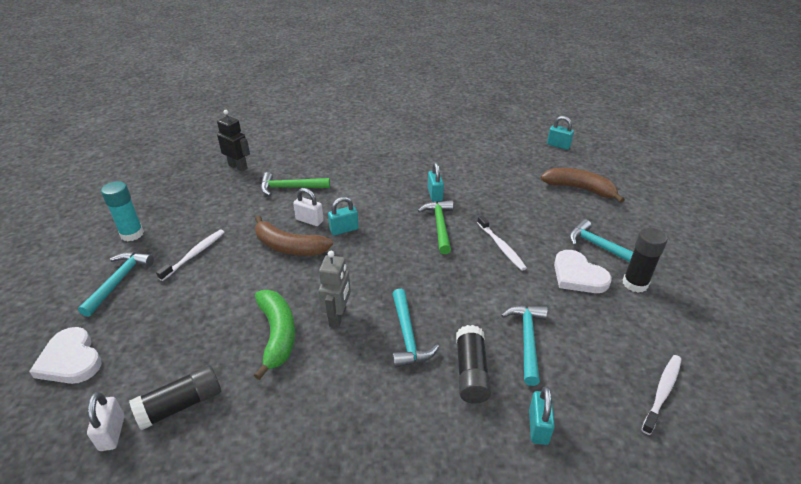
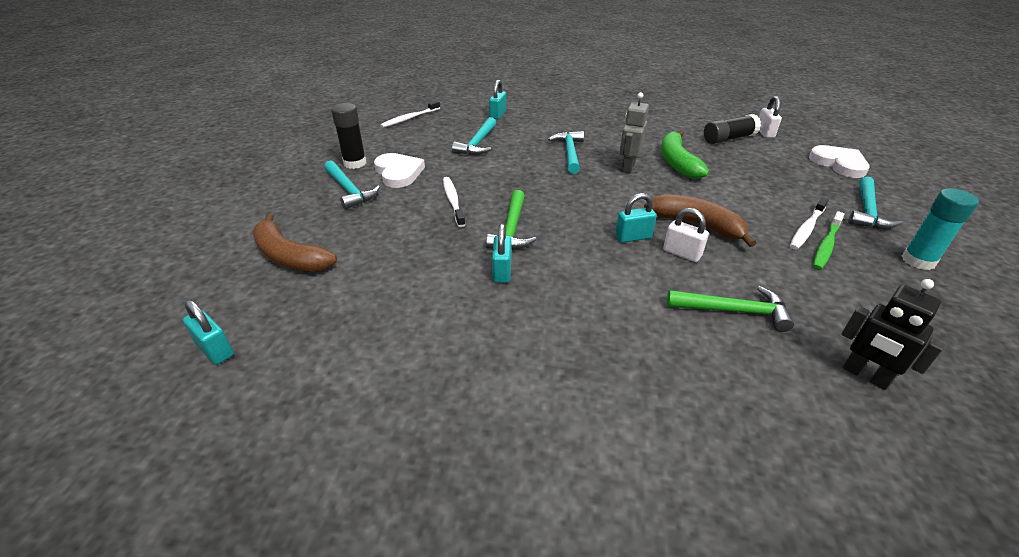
camera: 170 degrees left, 0 degrees up
(192, 240) = (826, 245): none -> green toothbrush
(471, 372) = (528, 134): black glue stick -> none

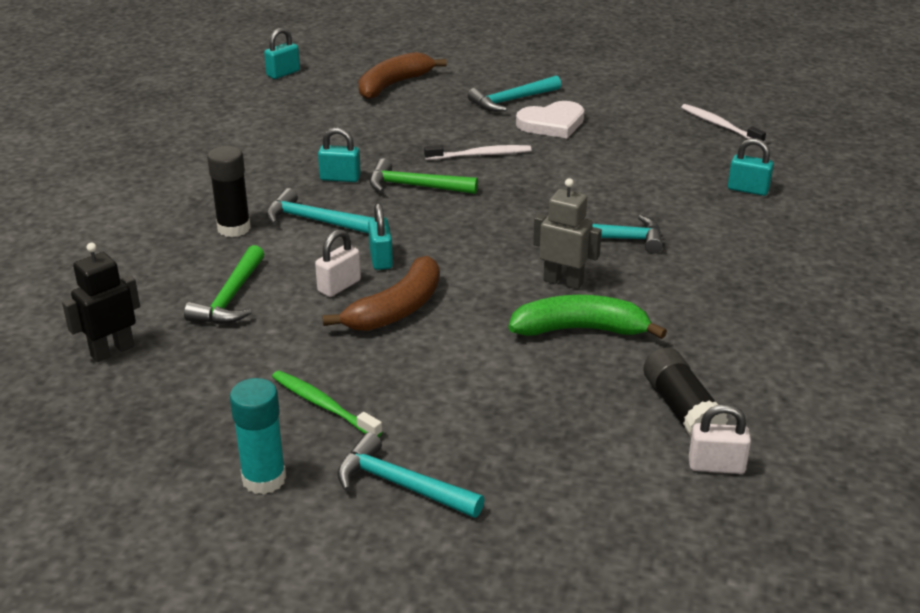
camera: 95 degrees right, 5 degrees down
(355, 163) = (577, 99): black glue stick -> black glue stick (234, 228)
(478, 143) = (639, 172): turquoise hammer -> turquoise hammer (314, 220)
(807, 228) = (368, 402): white toothbrush -> none
(839, 164) = (574, 521): white heart -> none

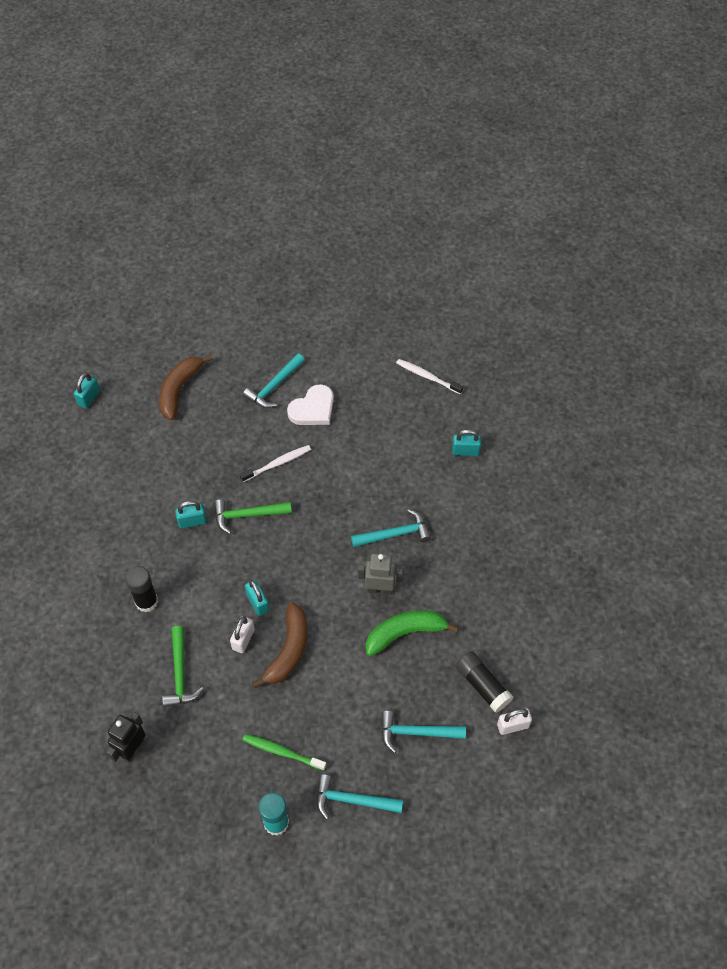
camera: 20 degrees left, 25 degrees up
(314, 220) = (196, 576): turquoise hammer -> turquoise hammer (416, 732)

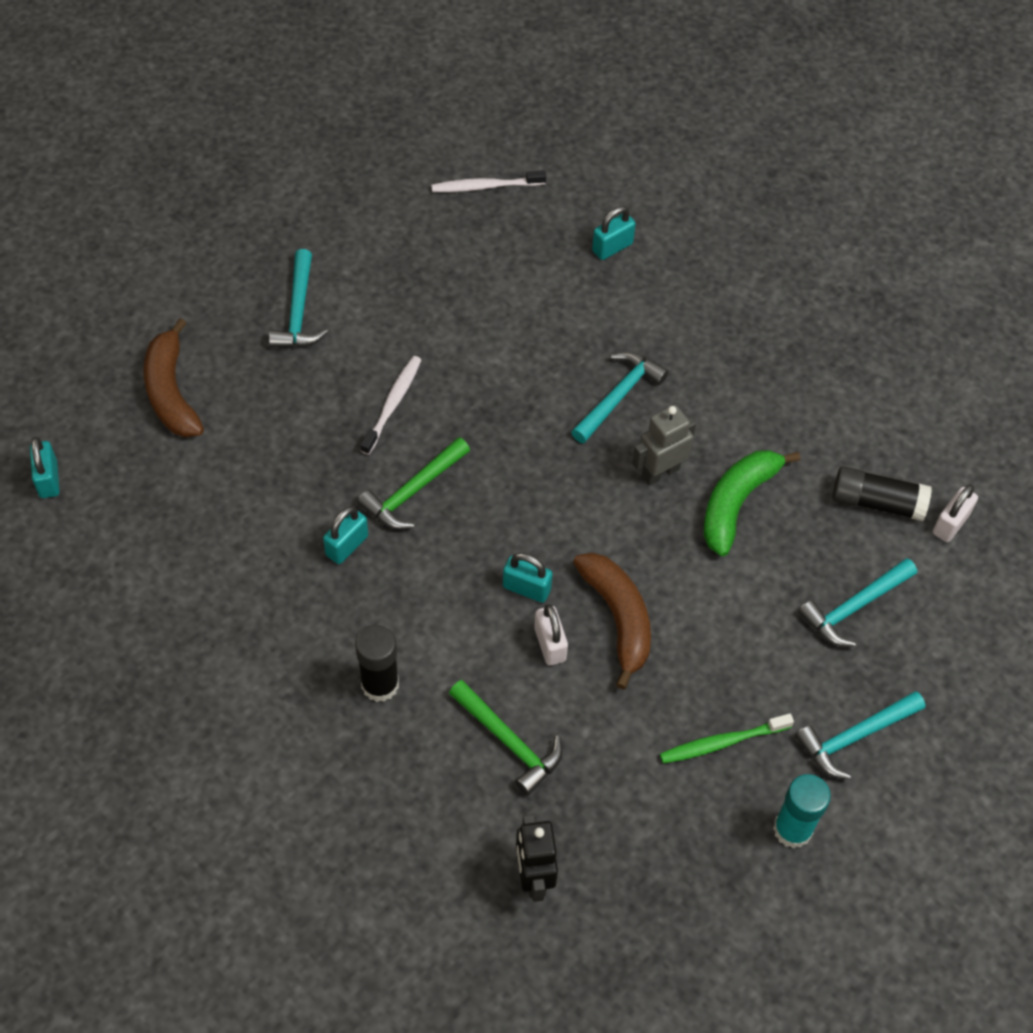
camera: 40 degrees left, 0 degrees up
(313, 409) = (376, 309): white heart -> none

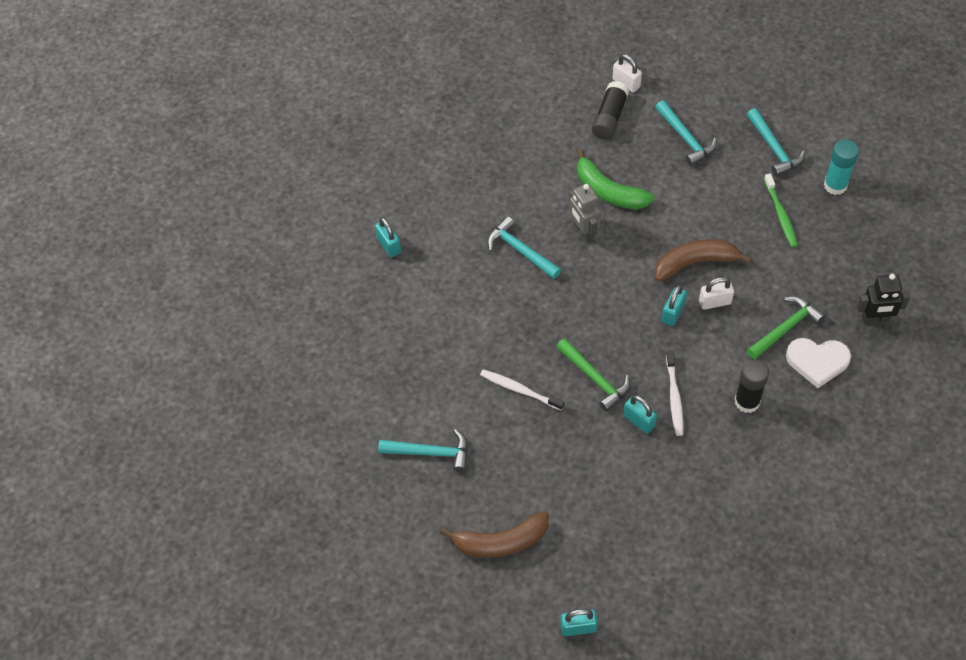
camera: 80 degrees left, 0 degrees up
(451, 785) = (817, 361): none -> white heart
(486, 186) = (321, 323): white toothbrush -> white toothbrush (674, 396)

